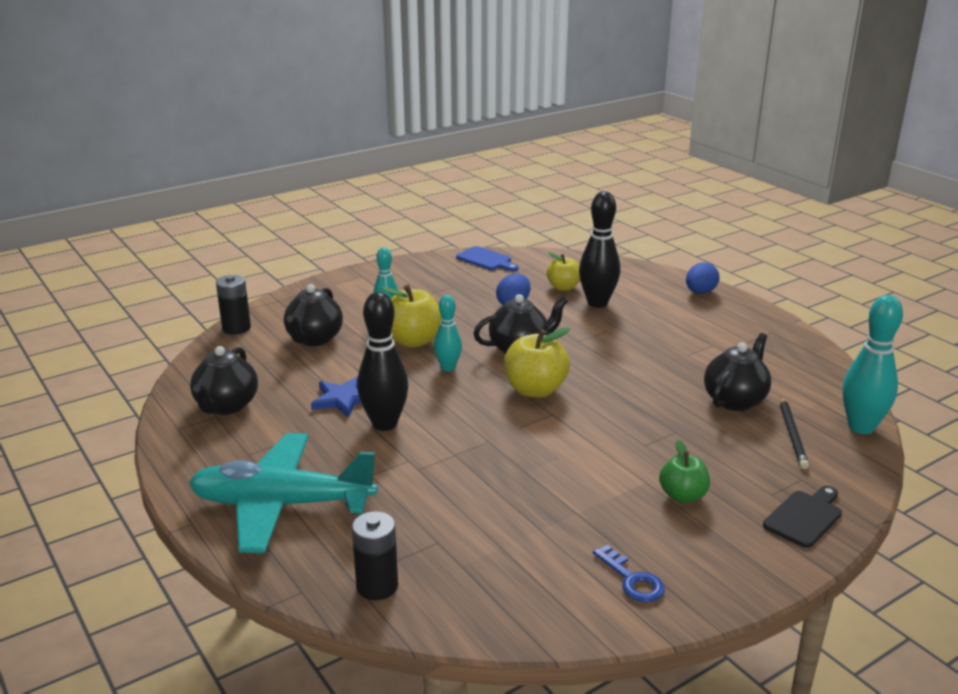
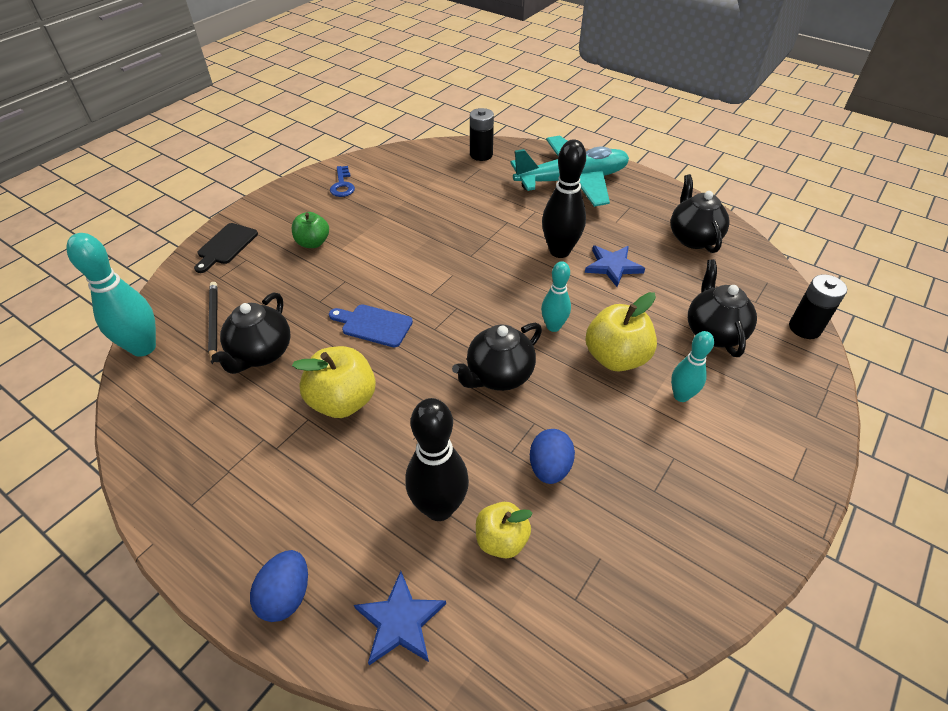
camera: 160 degrees right, 20 degrees up
(486, 260) = (663, 601): blue cutting board -> blue cutting board (373, 325)
(535, 390) = (456, 318): yellow apple -> yellow apple (343, 401)
(632, 580) = (342, 185): blue key -> blue key turned 135 degrees counterclockwise
(634, 276) = (400, 621): none -> blue star

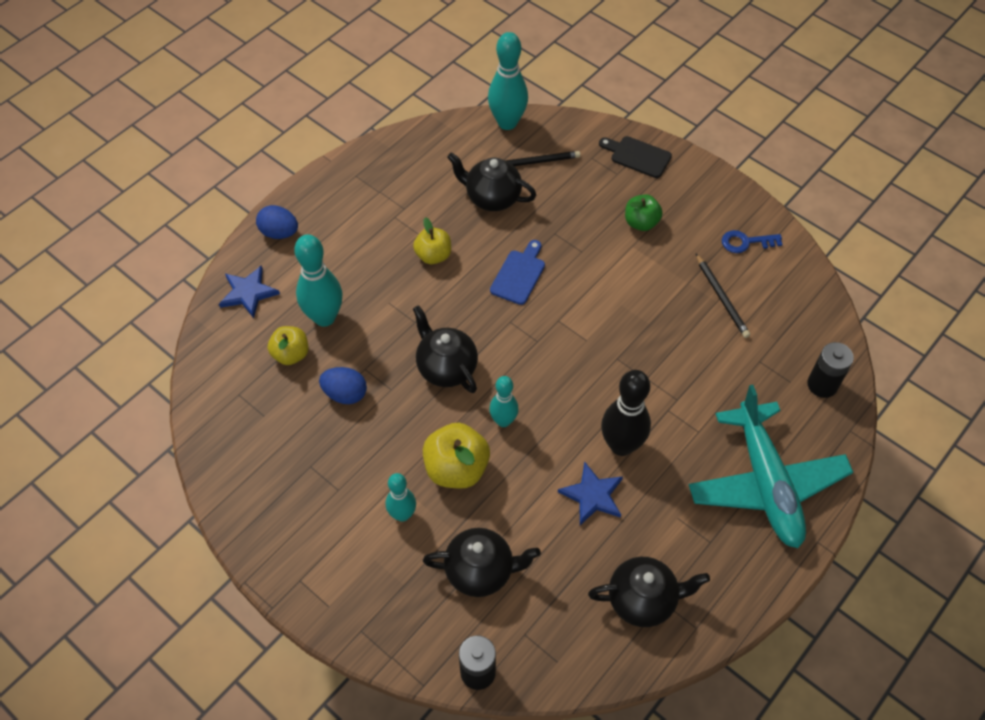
camera: 95 degrees right, 10 degrees up
(343, 401) = (433, 255): yellow apple -> yellow apple, size x0.64
(401, 198) = (721, 297): none -> black pencil
(439, 508) = (324, 317): black bowling pin -> turquoise bowling pin

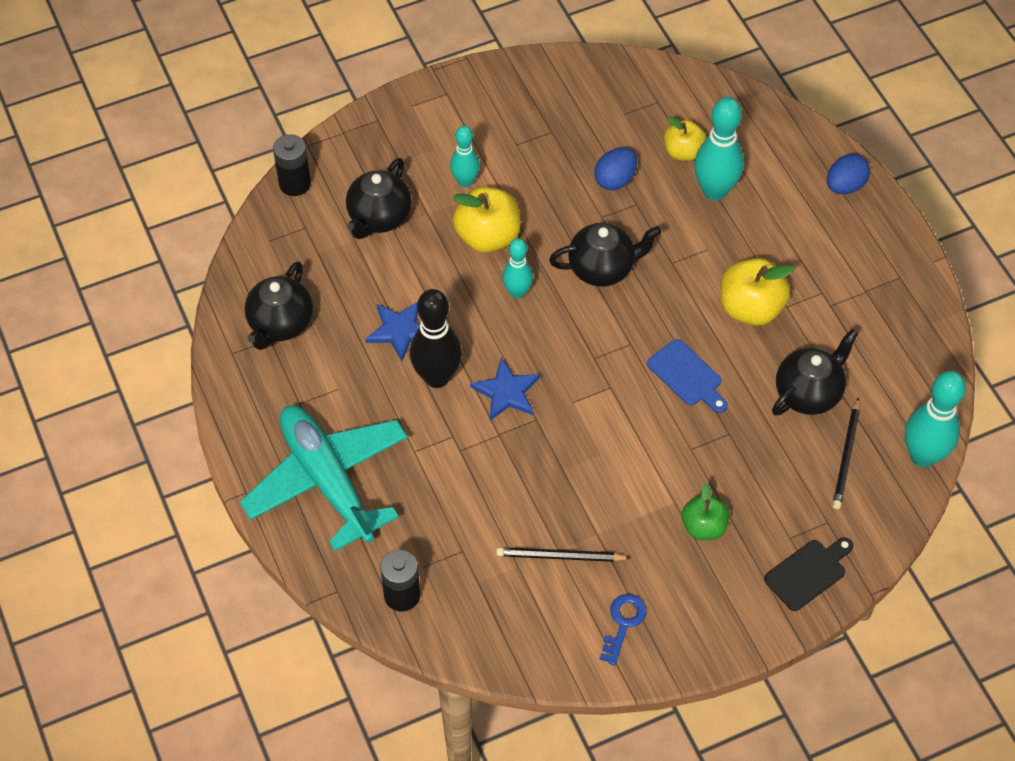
camera: 115 degrees right, 0 degrees up
(248, 293) = (776, 139): blue star -> blue star (506, 392)
(433, 255) = (750, 308): yellow apple -> yellow apple, size x1.55
(766, 483) = (327, 480): turquoise plane -> turquoise plane turned 45 degrees clockwise

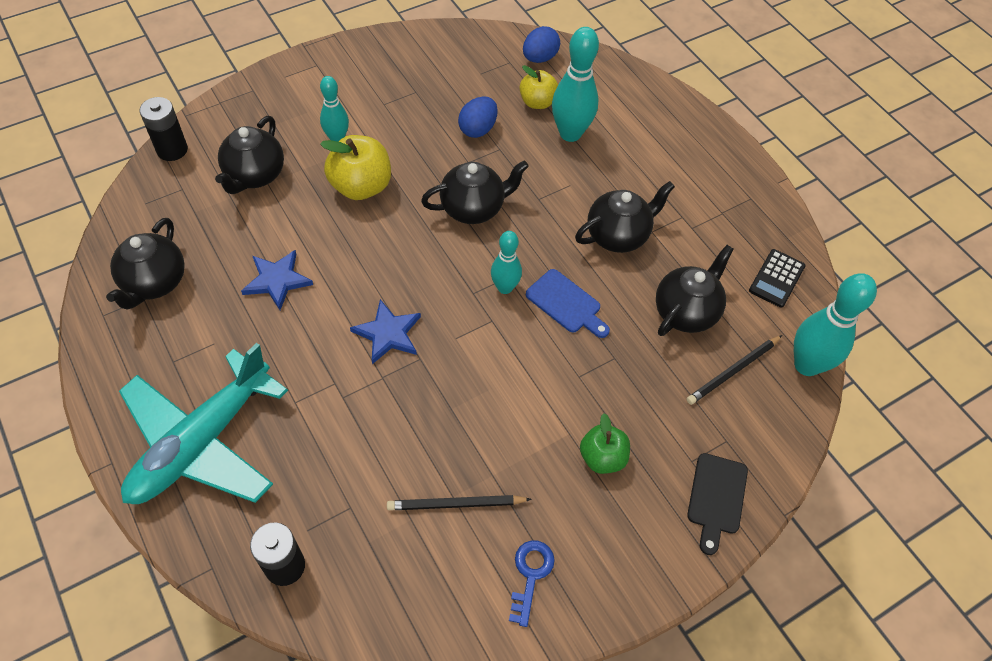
camera: 10 degrees left, 0 degrees up
(327, 480) = (202, 442): turquoise plane -> turquoise plane turned 105 degrees counterclockwise
(437, 377) = (316, 324): black bowling pin -> none
(517, 292) = (393, 235): turquoise bowling pin -> turquoise bowling pin (505, 287)
(750, 308) = (618, 235): yellow apple -> black teapot
(808, 573) = (716, 498): black cutting board -> black cutting board turned 150 degrees clockwise
(845, 186) = (687, 122): blue egg -> blue egg (539, 58)
(846, 456) = (733, 371): black pencil -> black pencil turned 45 degrees clockwise
(910, 366) = (776, 278): none -> black calculator

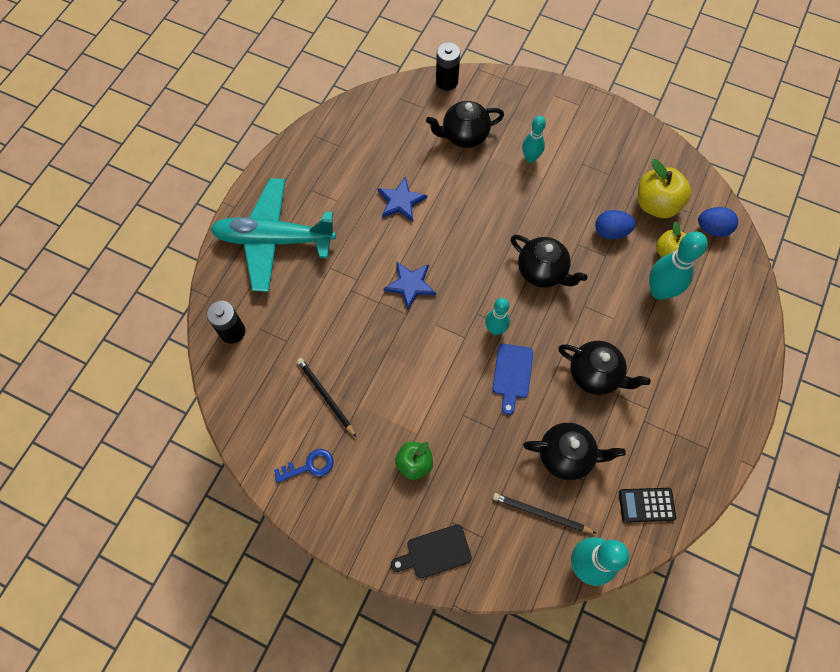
camera: 60 degrees right, 10 degrees up
(154, 283) = (351, 143): black teapot -> none
(361, 186) = (505, 197): yellow apple -> yellow apple (656, 204)

